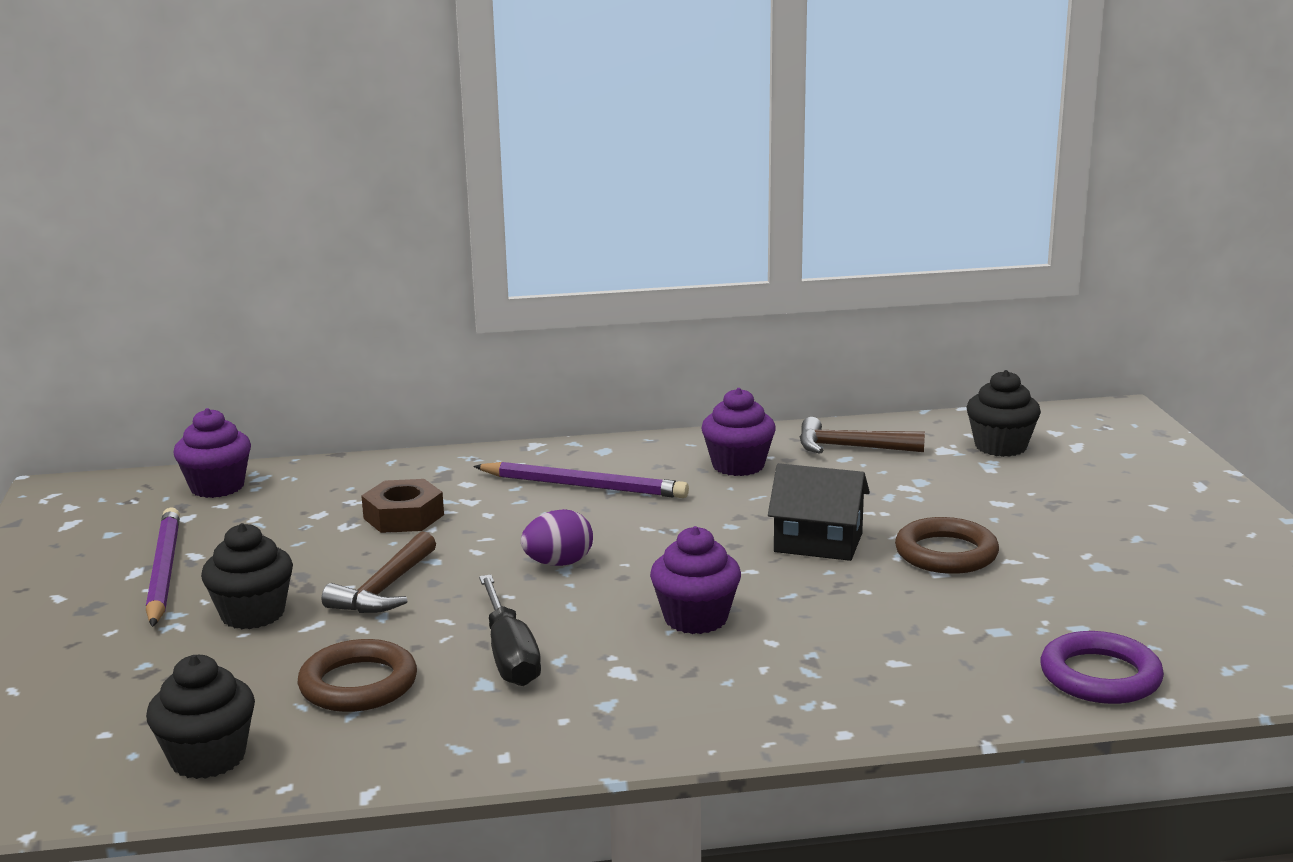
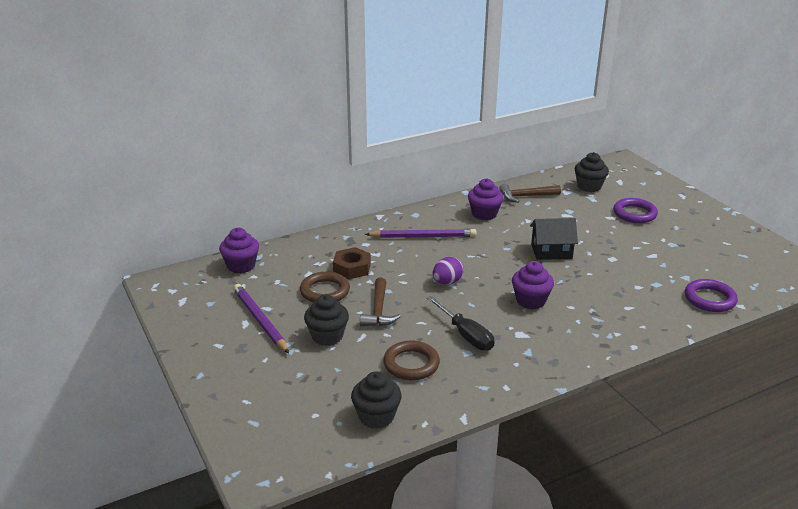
camera: 20 degrees left, 10 degrees up
(946, 553) = (608, 248): brown ring -> brown ring (325, 291)
(1060, 503) = (634, 214): none -> purple ring

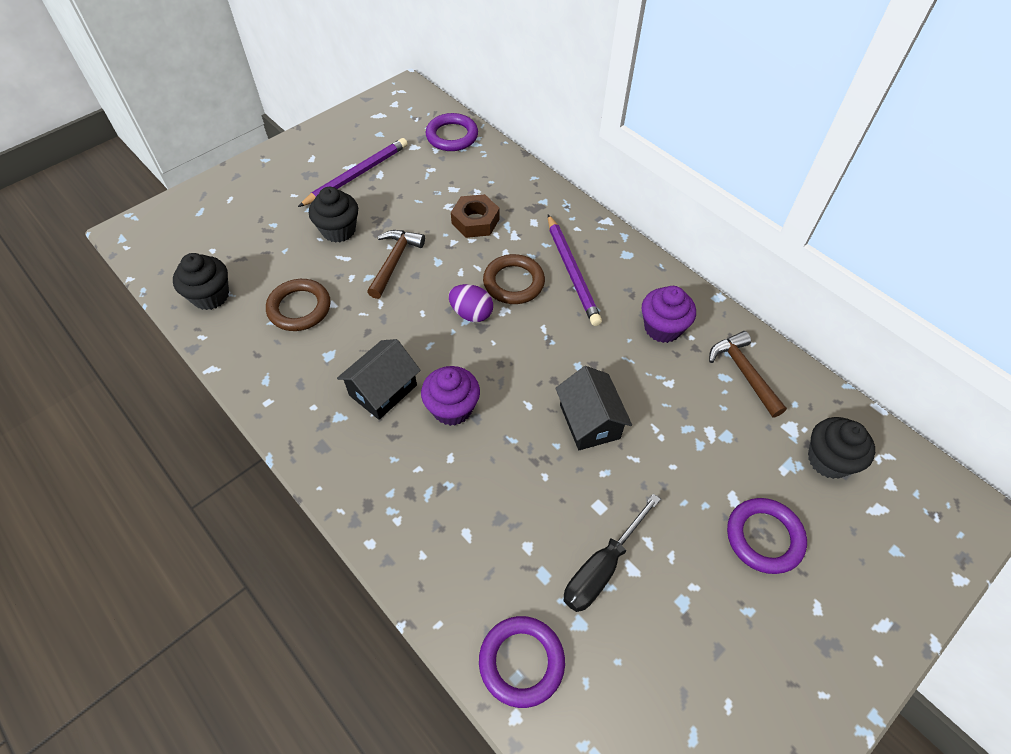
camera: 75 degrees right, 25 degrees up
(241, 266) = (452, 136): purple cupcake -> purple ring
(325, 291) = (421, 210): brown ring -> brown ring (513, 282)
(378, 310) = (394, 261): brown hammer -> brown hammer turned 120 degrees clockwise
(466, 335) = (362, 349): black screwdriver -> black screwdriver (602, 568)
(508, 329) = (383, 390): none -> black house

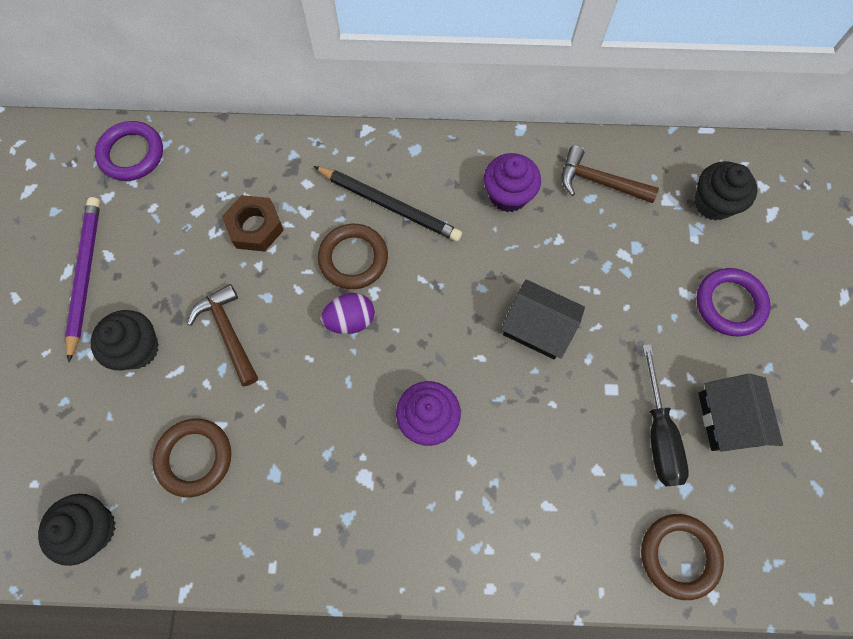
camera: 45 degrees left, 15 degrees up
(383, 390) = (357, 458): black house -> black house (727, 419)
(521, 662) = (679, 555): purple ring -> brown ring
(572, 272) = (389, 205): purple pencil -> black pencil

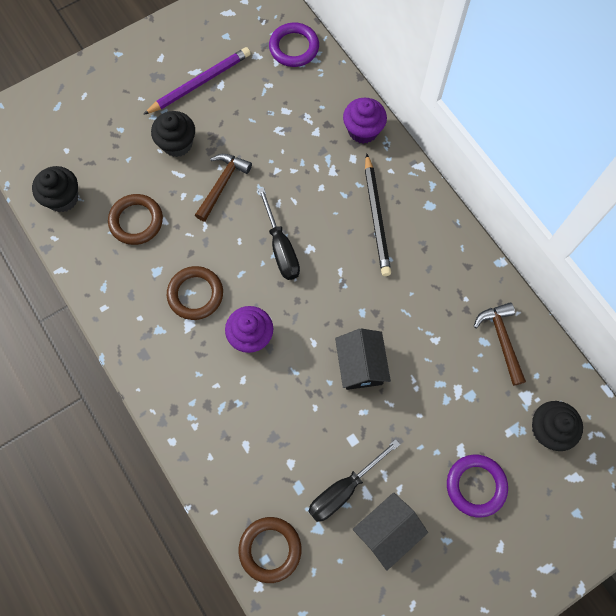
camera: 55 degrees right, 0 degrees up
(255, 227) = (300, 150): brown nut -> none
(350, 320) = (281, 248): purple egg -> black screwdriver
(353, 258) = (323, 221): brown ring -> brown ring (195, 294)
(508, 195) = (443, 286): purple cupcake -> purple cupcake (363, 130)

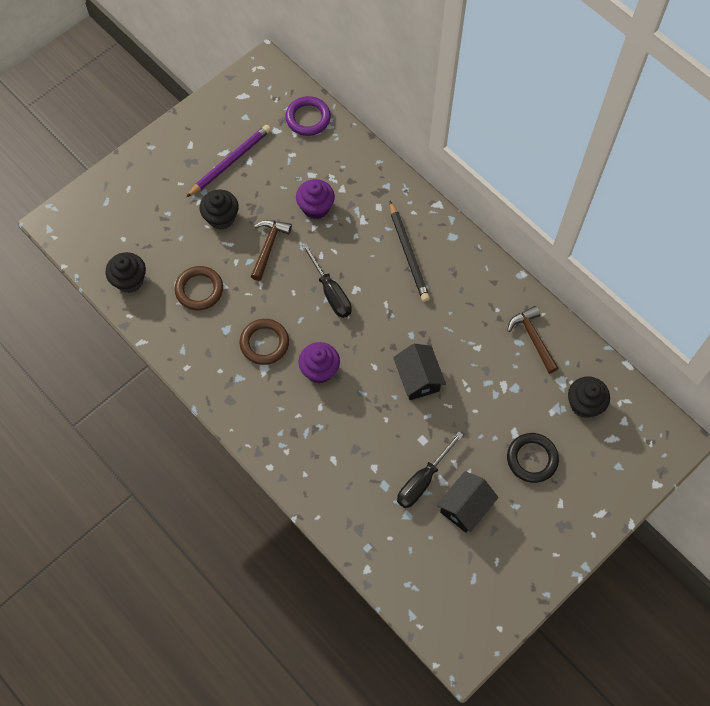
camera: 10 degrees left, 5 degrees down
(270, 549) = (370, 538): brown ring -> none
(363, 130) = (383, 181): purple cupcake -> purple cupcake (316, 207)
(476, 486) = (532, 459): purple ring -> black ring

